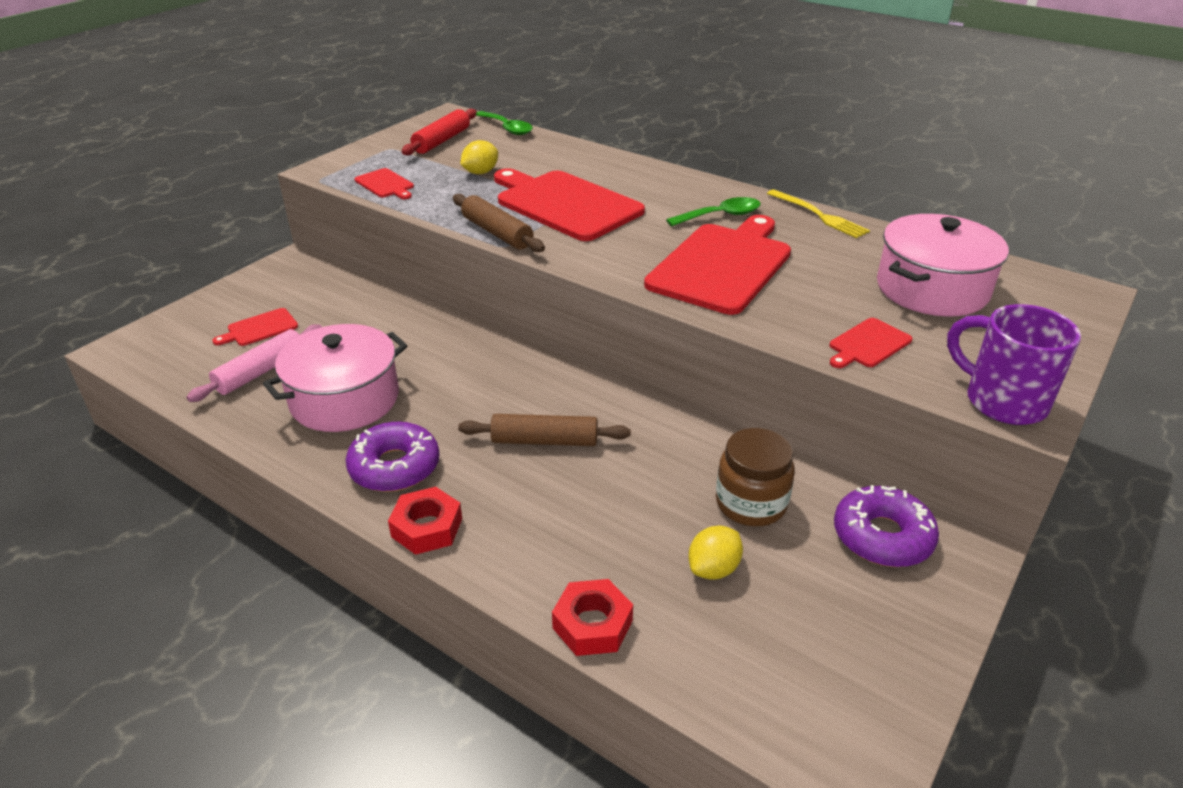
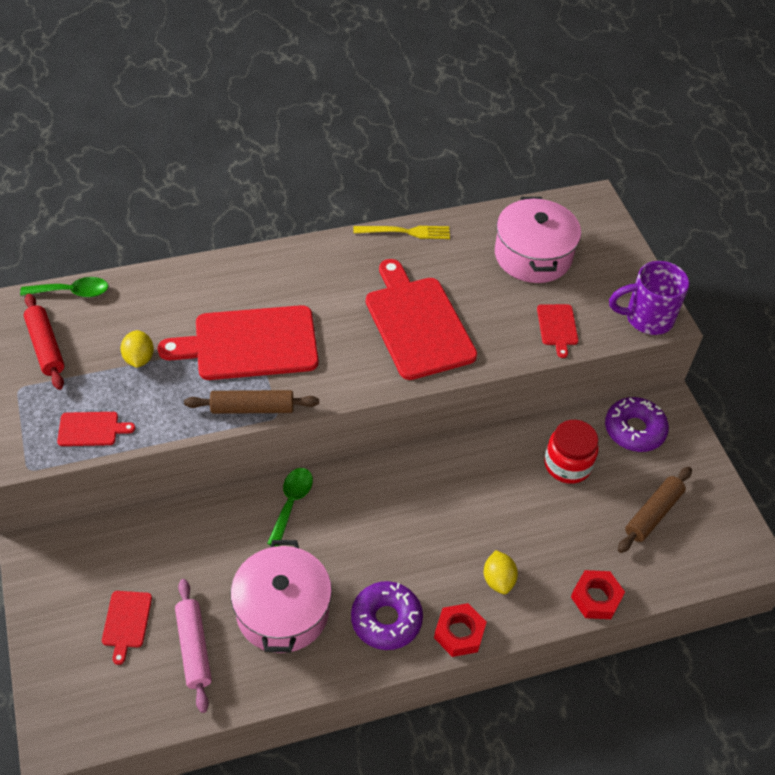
camera: 55 degrees left, 15 degrees up
(545, 441) = (431, 524): brown rolling pin -> brown rolling pin (653, 514)
(713, 569) = (600, 518): yellow lemon -> yellow lemon (498, 580)
(721, 216) = (356, 277): green spoon -> green spoon (291, 503)
(751, 503) = (567, 465): brown jar -> red jar

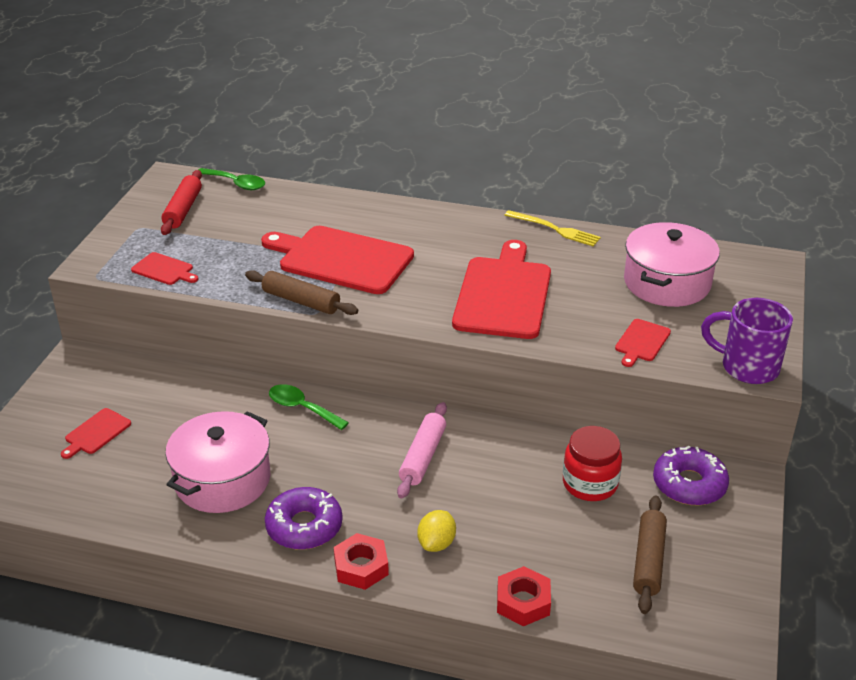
camera: 35 degrees right, 15 degrees down
(139, 359) = (244, 239): yellow lemon -> none
(194, 648) = (128, 473): pink rolling pin -> pink rolling pin (423, 457)
(291, 503) = (302, 408): green spoon -> green spoon turned 105 degrees counterclockwise
(653, 514) = (648, 560): brown rolling pin -> brown rolling pin turned 60 degrees counterclockwise

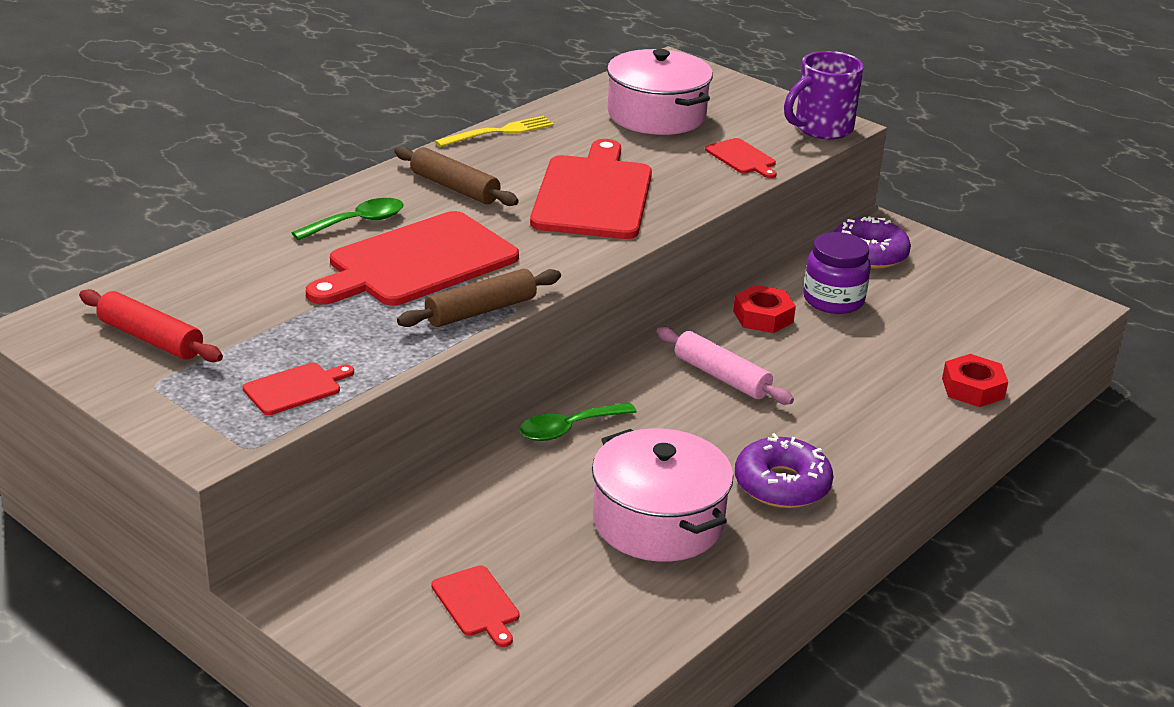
camera: 65 degrees left, 5 degrees down
(236, 183) = (134, 283): green spoon -> green spoon (357, 222)
(361, 567) = (870, 466): red nut -> red nut (763, 317)
(436, 543) = (863, 410): yellow lemon -> none
(503, 294) = (593, 195): red cutting board -> red cutting board turned 60 degrees clockwise
(590, 484) = (833, 300): red jar -> purple jar
(648, 560) = (955, 308): brown rolling pin -> brown rolling pin (454, 188)

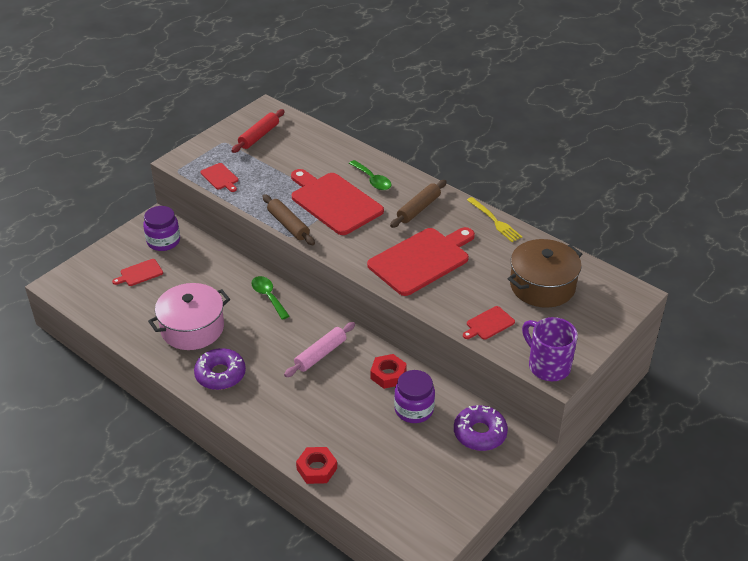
camera: 90 degrees right, 10 degrees up
(367, 572) = (163, 241): none -> purple jar
(593, 195) = (421, 260): red cutting board -> red cutting board turned 45 degrees counterclockwise
(656, 115) = (542, 286): pink pot -> brown pot

